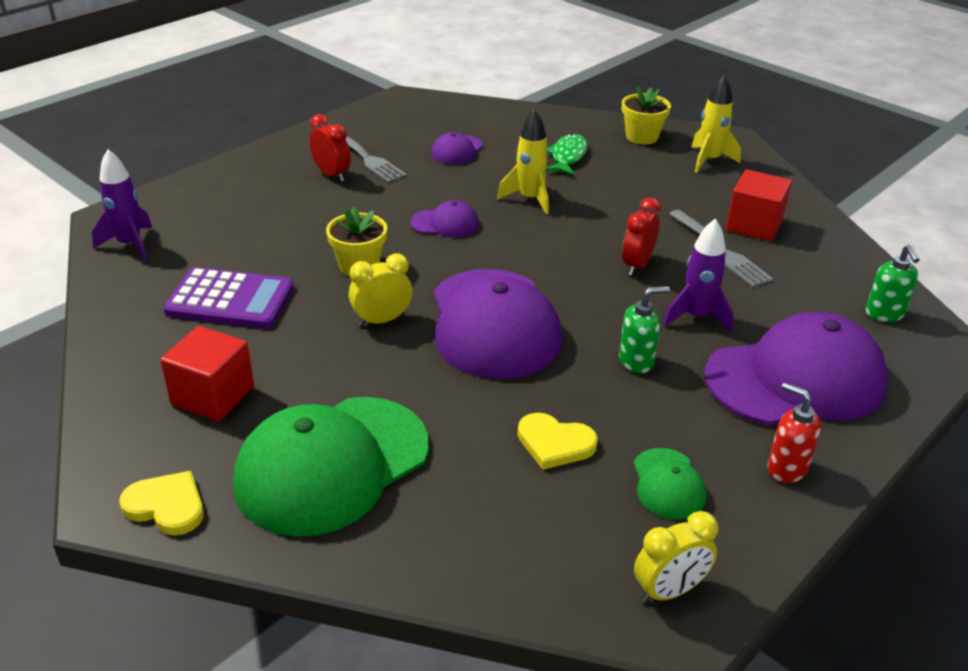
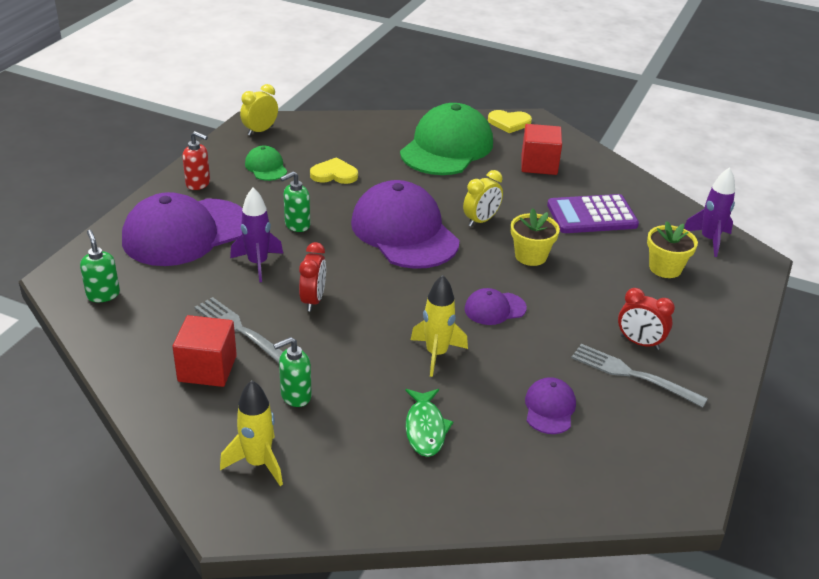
camera: 160 degrees right, 0 degrees up
(642, 137) = (349, 491): yellow flower pot -> yellow flower pot (665, 268)
(672, 193) = (295, 396): none -> green soap dispenser

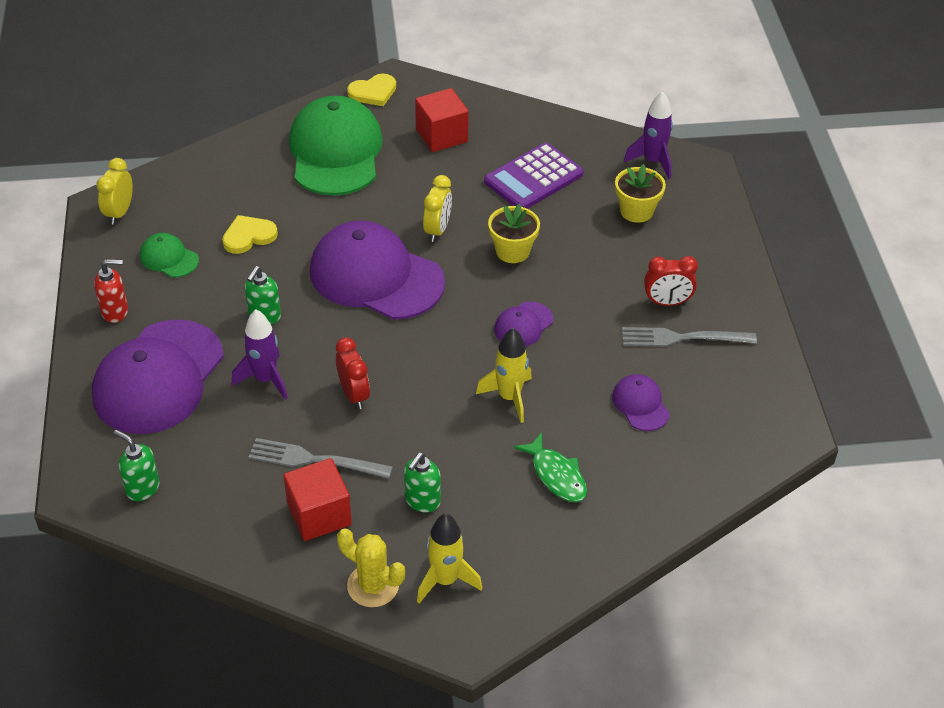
camera: 30 degrees left, 10 degrees up
(197, 438) = (373, 585): none -> yellow cactus

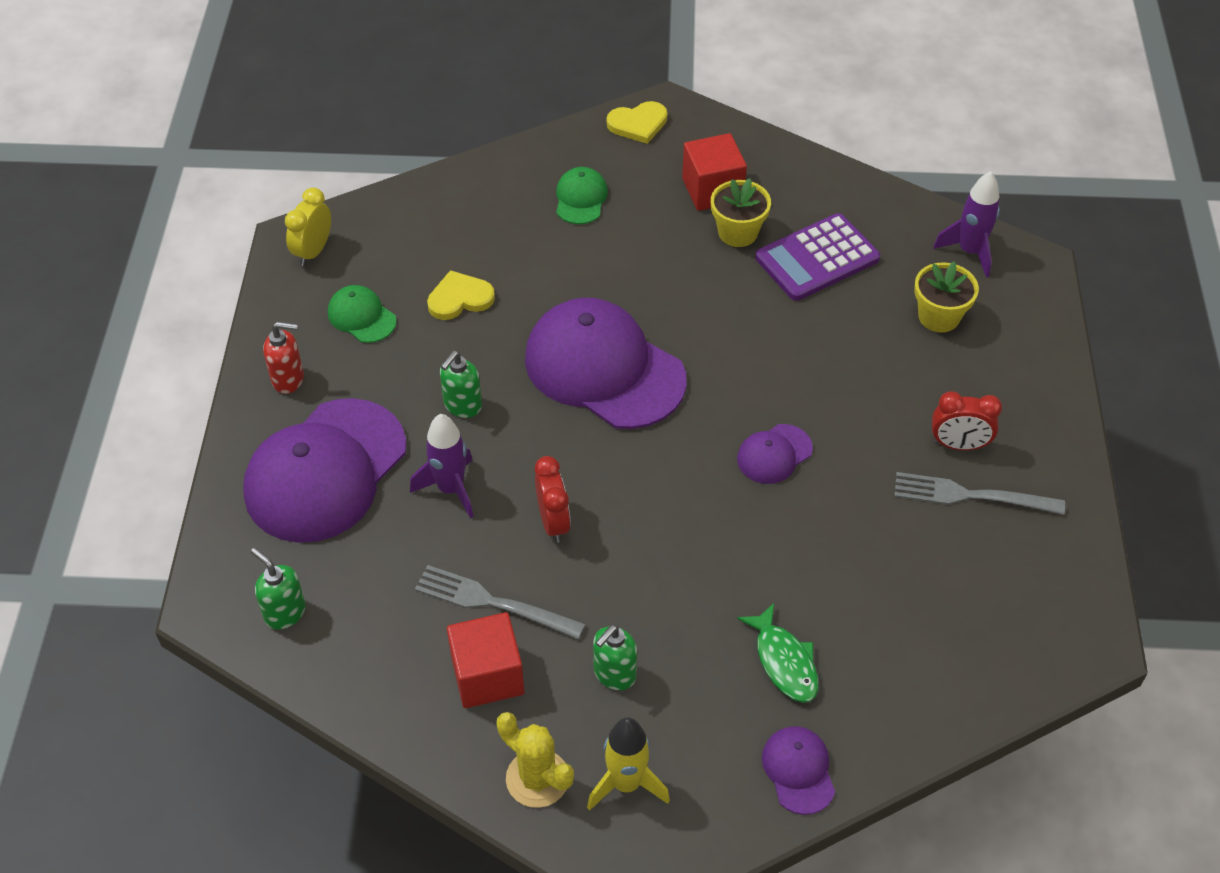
camera: 10 degrees right, 5 degrees up
(335, 152) = (581, 198): green cap -> green cap, size x0.45
(437, 230) = (688, 315): yellow clock -> none
(509, 397) = (742, 549): yellow rocket -> none
(512, 251) = (776, 353): yellow flower pot -> yellow flower pot (737, 232)
(640, 404) = (904, 579): purple cap -> purple cap (798, 770)

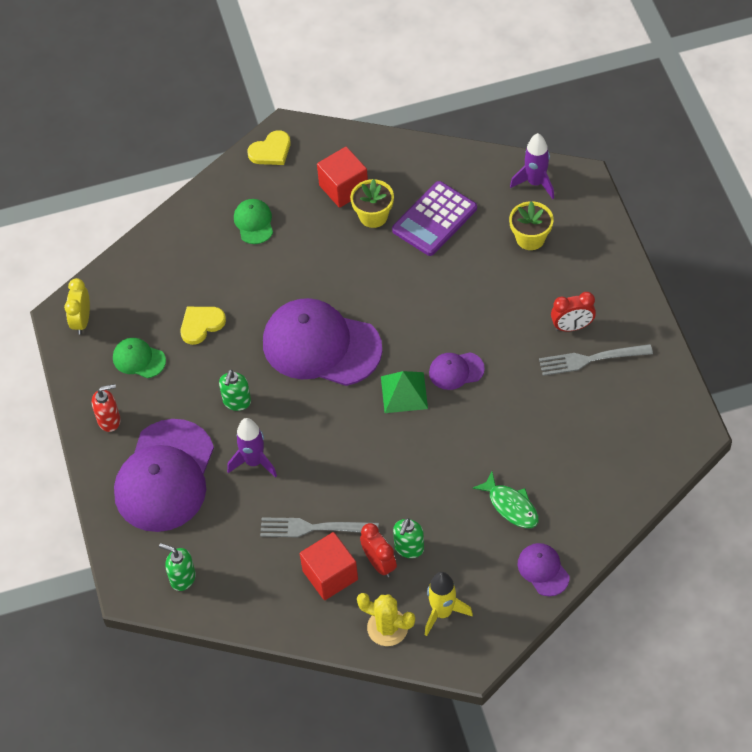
camera: 15 degrees left, 5 degrees up
(553, 522) = (331, 463): red clock -> red clock (379, 563)
(691, 461) = (404, 392): none -> green pyramid
(774, 454) = (456, 371): purple cap -> purple cap turned 45 degrees clockwise

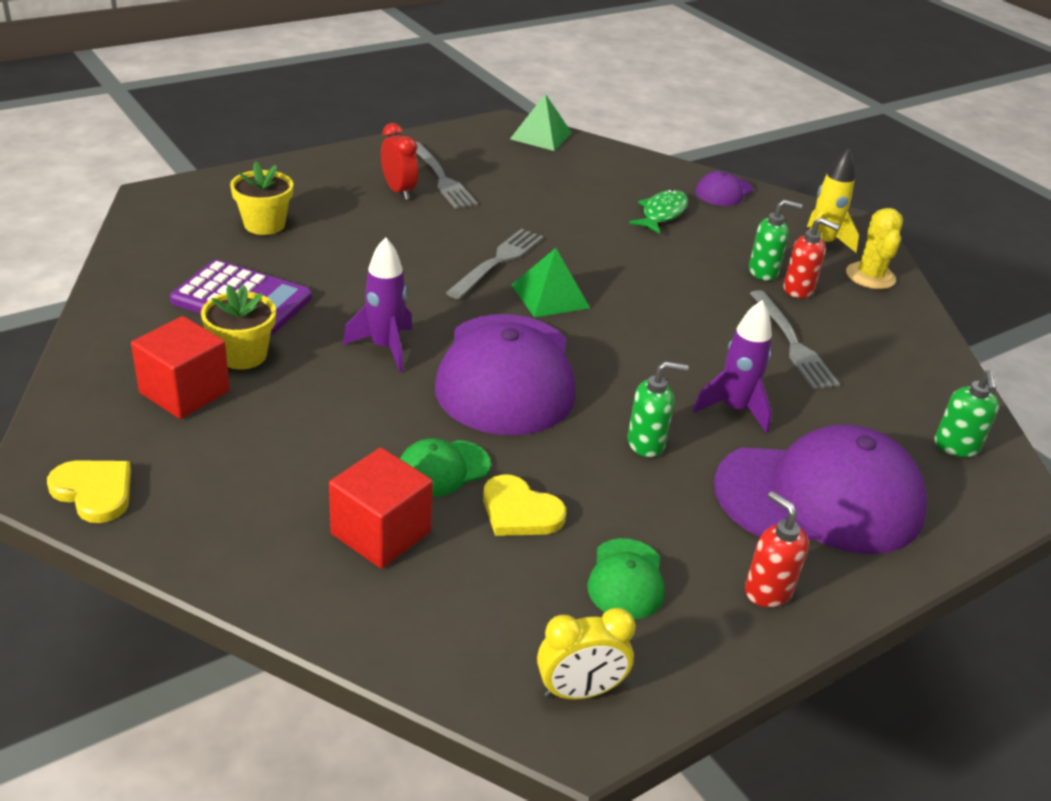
camera: 115 degrees left, 20 degrees down
(254, 222) = (276, 485): green cap -> green cap (443, 468)
(330, 575) = (843, 323): red cube -> red cube (381, 533)
(379, 563) = (798, 290): red clock -> red soap dispenser
(456, 371) = (498, 261): purple cap -> grey fork
(535, 183) = (164, 226): purple rocket -> purple rocket (385, 347)
(666, 452) = (541, 136): none -> green pyramid

